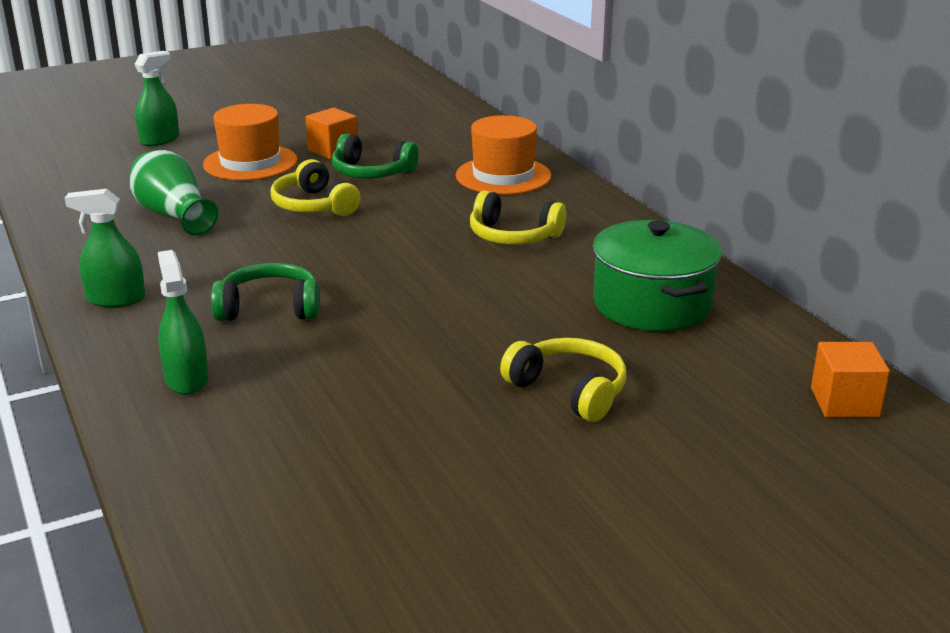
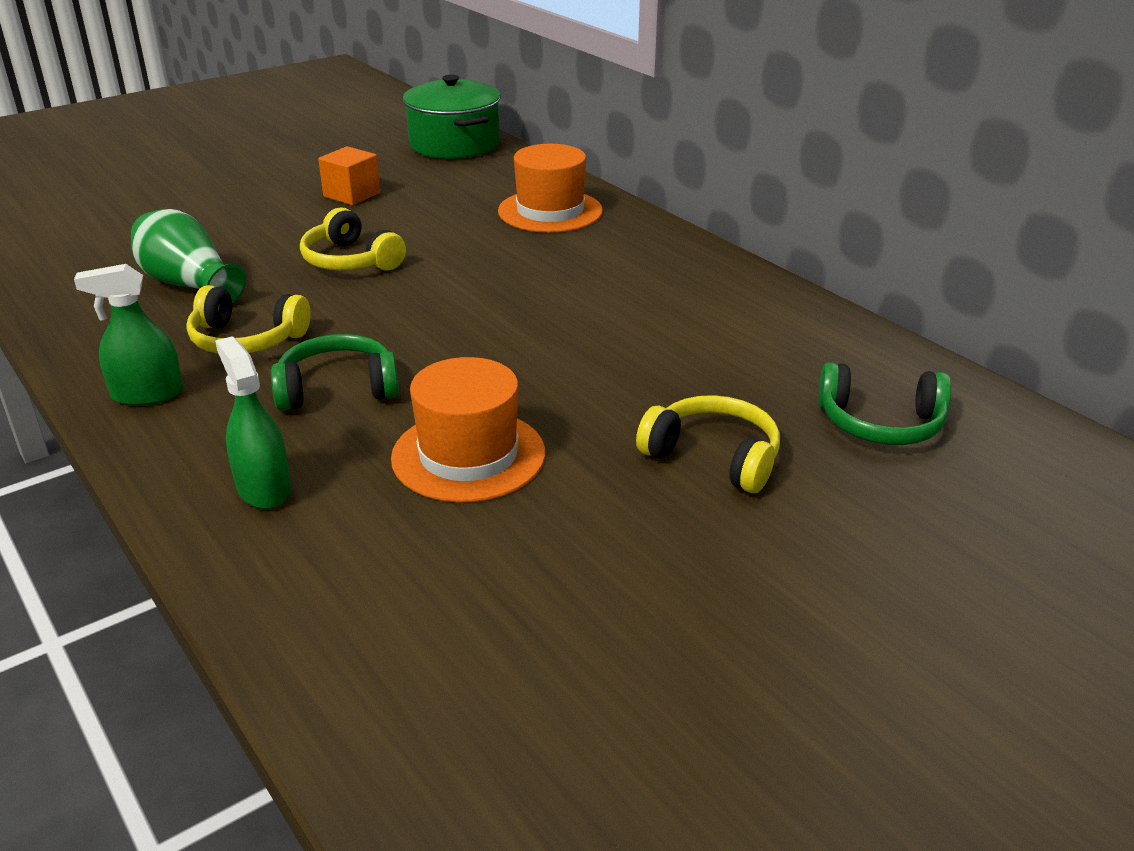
camera: 10 degrees left, 5 degrees up
(160, 140) = (147, 196): green spray bottle -> none
(250, 162) = (261, 215): orange hat -> orange hat (468, 455)
(371, 173) = (403, 218): green headphones -> green headphones (880, 424)
(513, 236) = (585, 279): yellow headphones -> yellow headphones (246, 340)
(652, 304) = (763, 345): green pot -> green pot (454, 144)
(844, 402) = (1009, 440): orange cube -> none

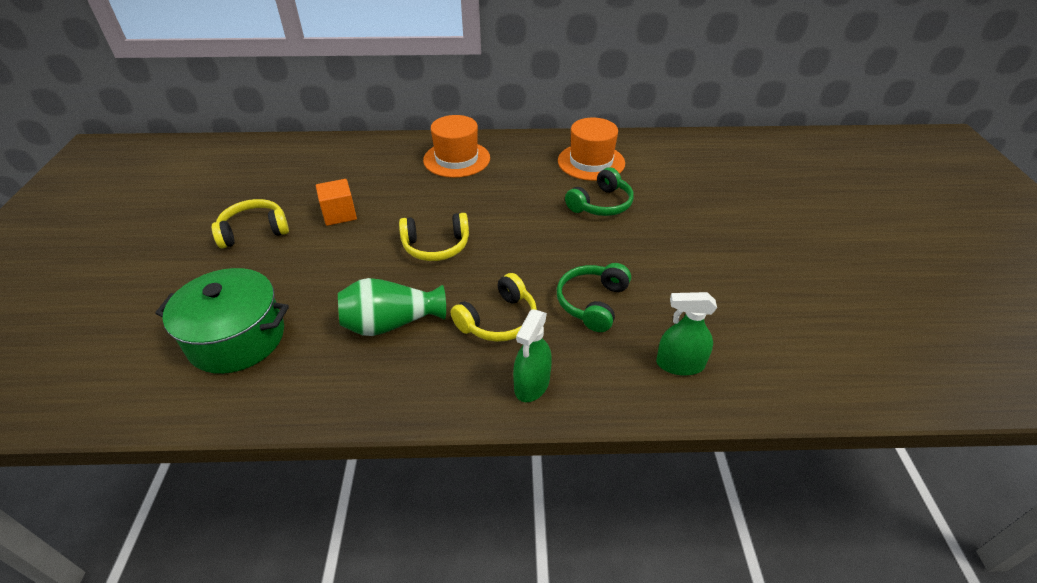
camera: 55 degrees left, 10 degrees up
(454, 144) = (318, 153): green pot -> green pot (237, 338)
(468, 455) = (695, 281): orange hat -> orange hat (591, 162)
(713, 457) = (744, 215): yellow headphones -> yellow headphones (254, 231)
(880, 424) = (746, 166): green headphones -> green headphones (601, 204)

